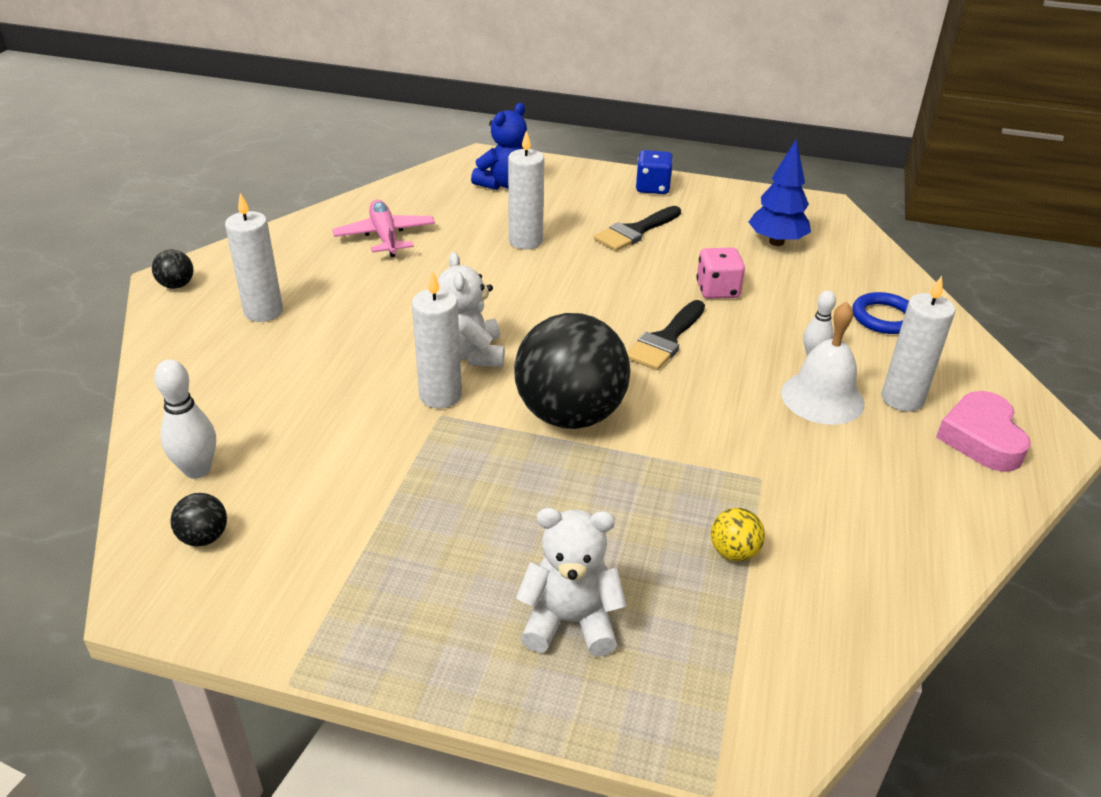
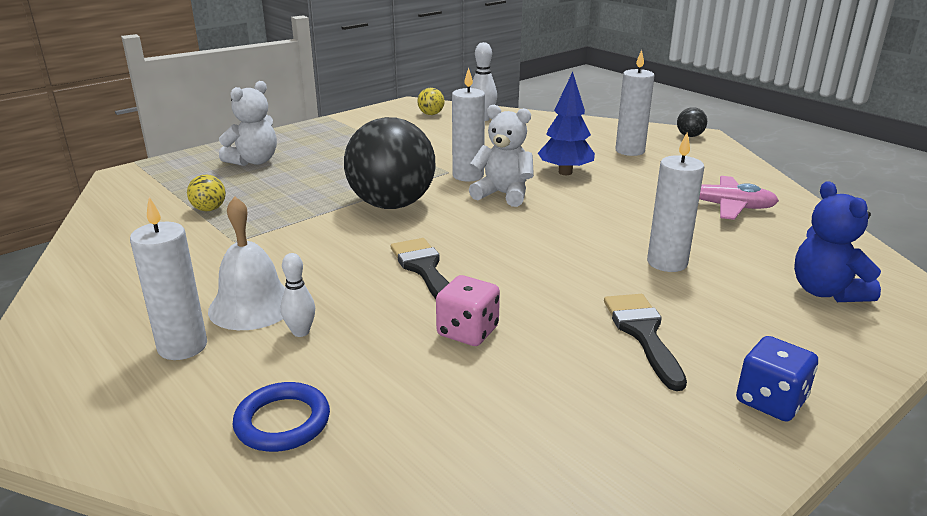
camera: 125 degrees right, 10 degrees down
(204, 537) = (431, 114): black ball -> yellow ball
(776, 242) = (527, 436): blue tree -> blue tree (565, 172)
(981, 438) = (81, 358): pink heart -> none

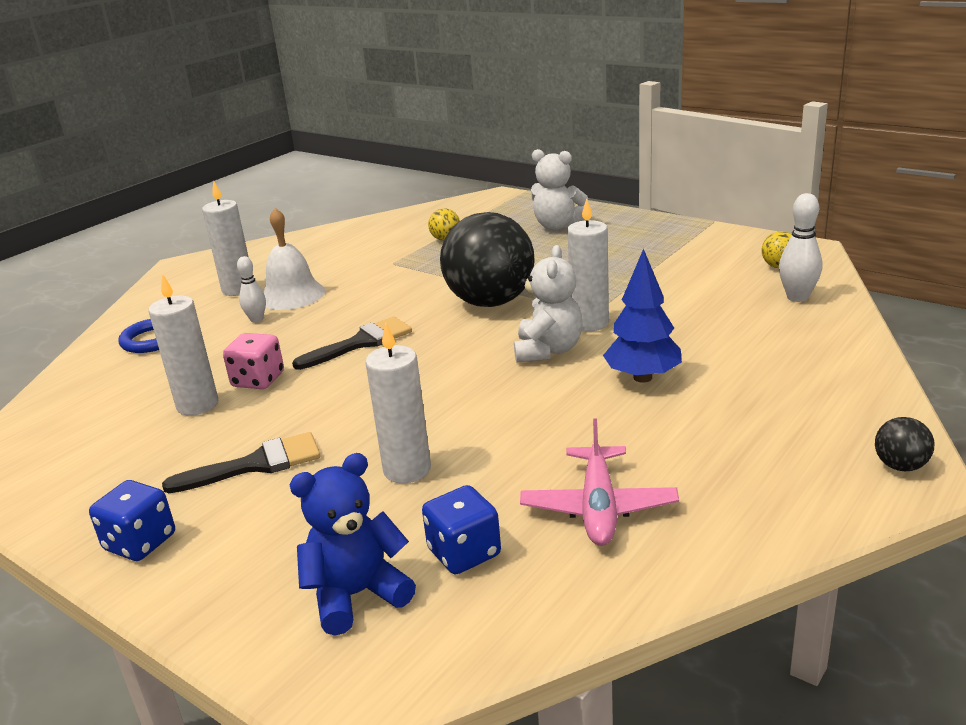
camera: 80 degrees right, 0 degrees up
(630, 151) = (768, 416): white candle -> white candle (197, 405)
(773, 251) = (464, 553): none -> blue dice

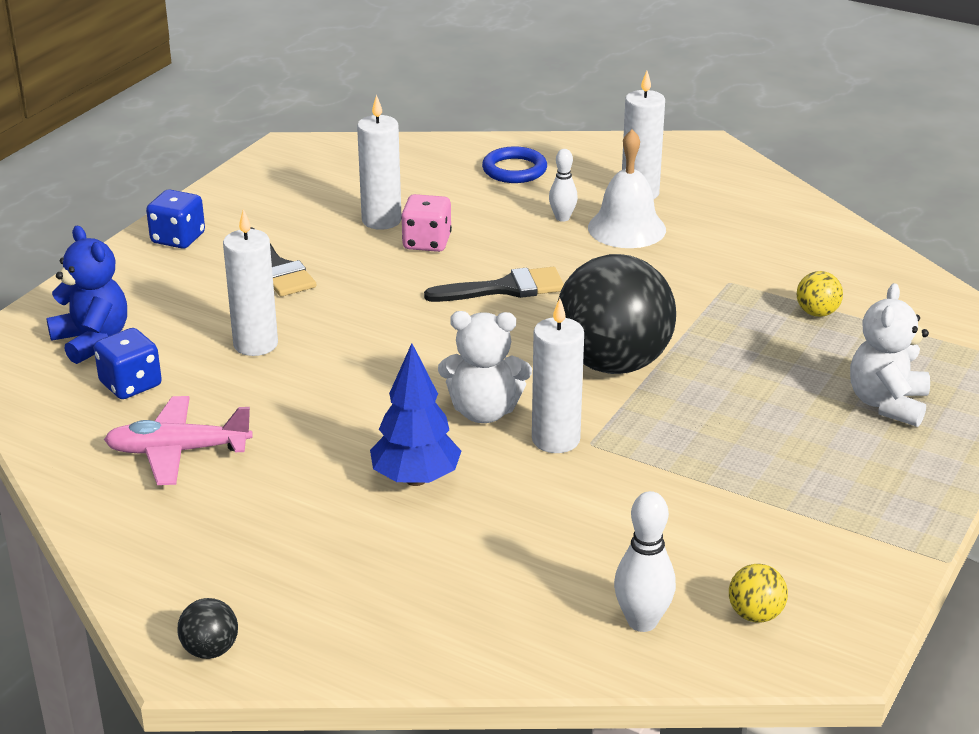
camera: 80 degrees right, 5 degrees up
(360, 343) = (505, 288): black brush -> black brush turned 60 degrees counterclockwise

